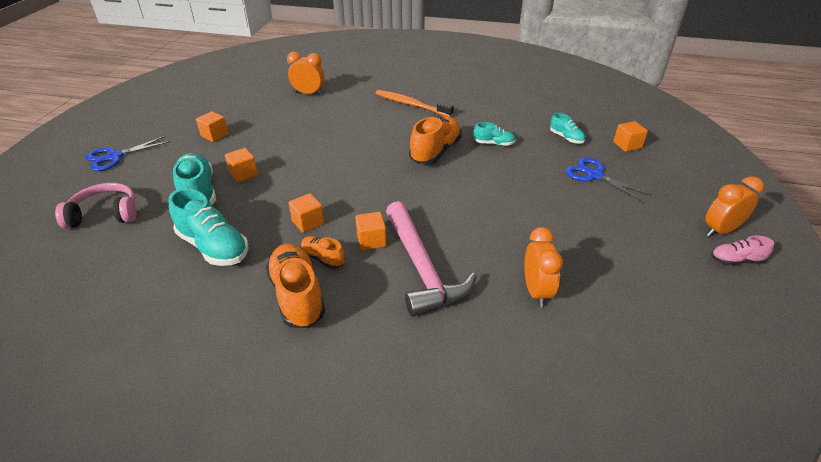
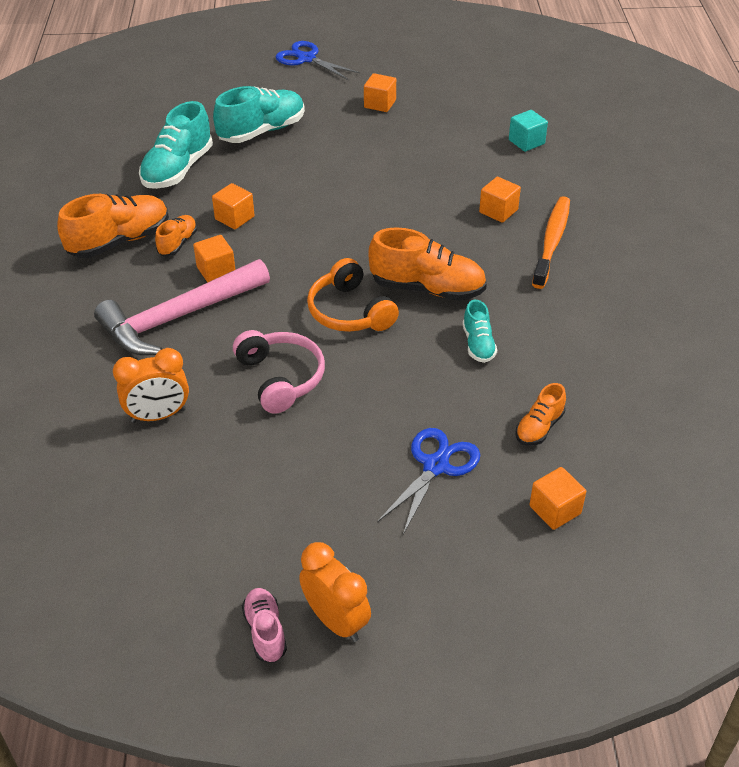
camera: 75 degrees right, 5 degrees up
(105, 214) = (209, 91): pink headphones -> pink headphones (280, 378)
(243, 174) = (308, 149): orange cube -> orange cube (498, 211)
(308, 93) = (526, 142): orange clock -> turquoise cube
(446, 184) = (350, 311): none -> orange headphones
(566, 138) = (539, 427): turquoise shoe -> orange shoe

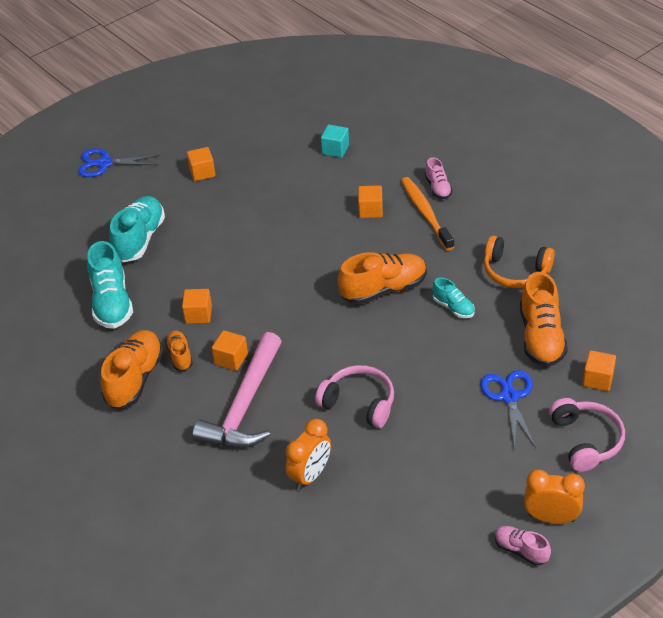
camera: 35 degrees left, 0 degrees up
(350, 311) = (352, 334): orange headphones -> orange headphones (515, 271)
(467, 565) = (586, 440): none -> pink headphones
(539, 427) = (541, 337): orange shoe -> orange shoe, size x1.86
(592, 225) = (438, 188): none -> pink shoe

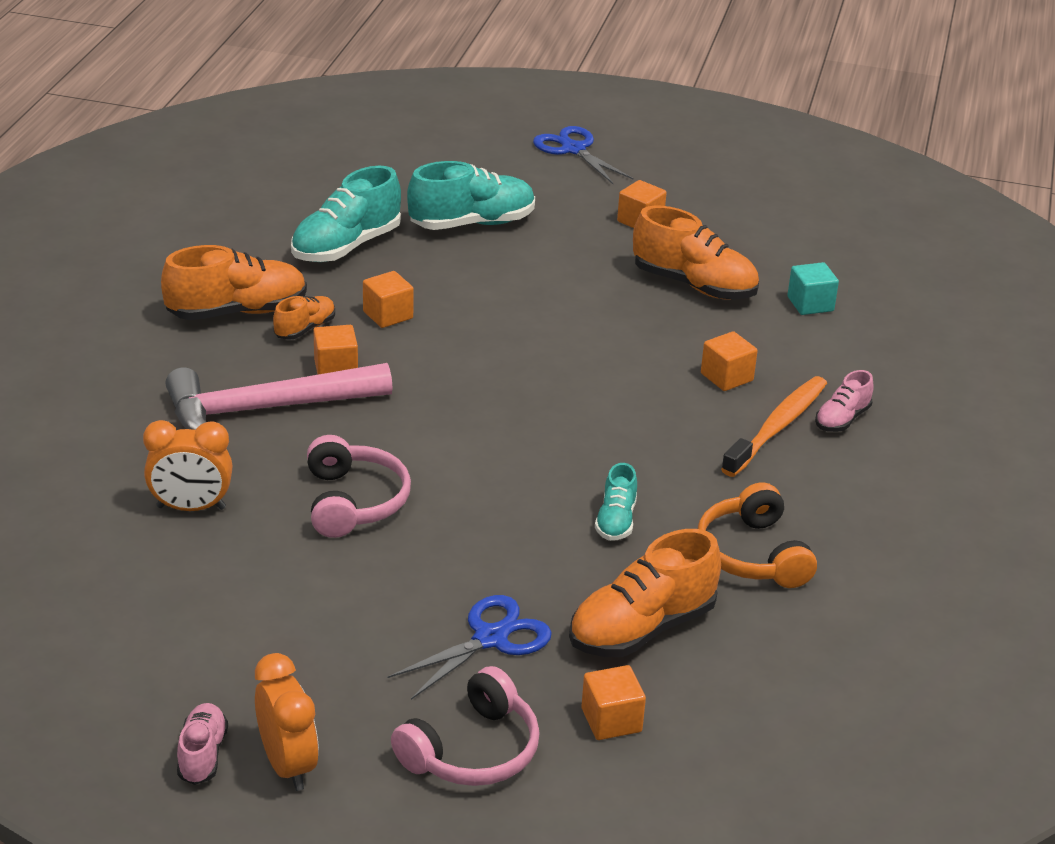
camera: 50 degrees right, 10 degrees down
(384, 289) = (586, 445): orange shoe -> orange shoe (694, 285)

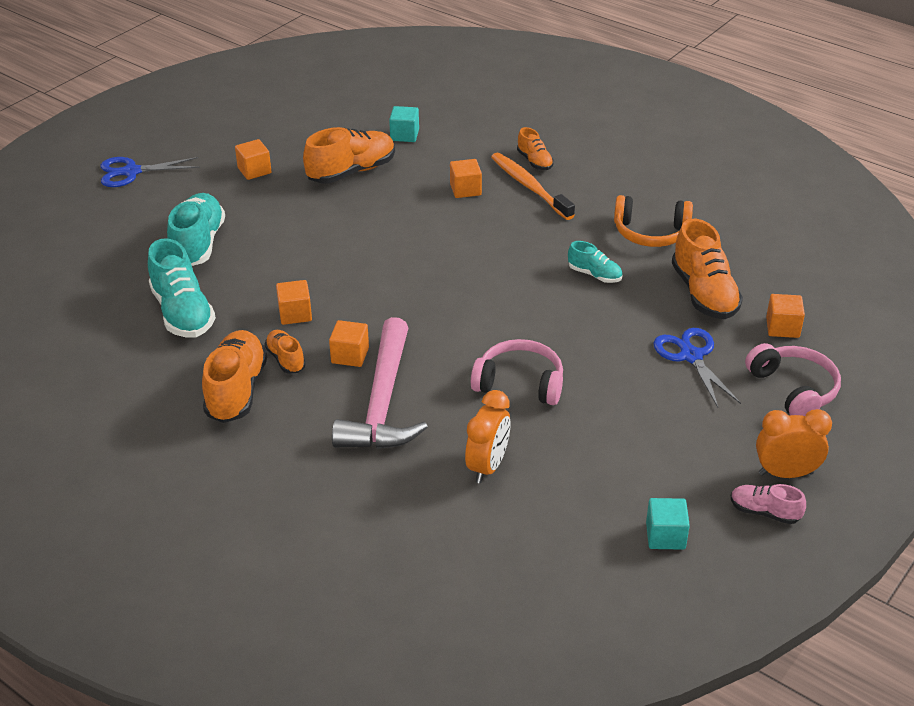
camera: 65 degrees left, 5 degrees up
(125, 671) = (665, 536): none -> turquoise cube
(842, 419) = (534, 161): pink shoe -> orange shoe

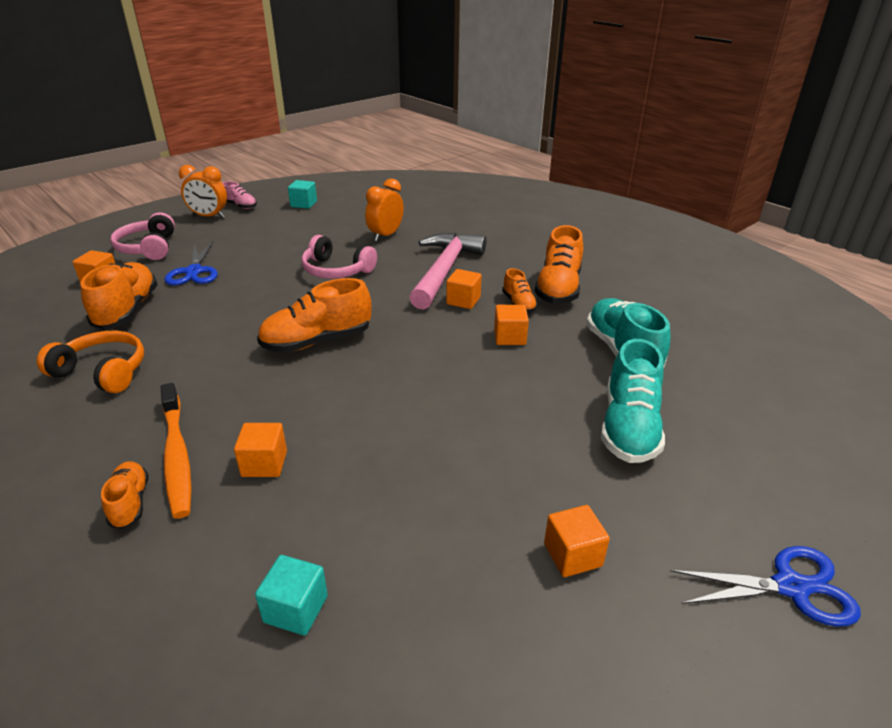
camera: 170 degrees left, 5 degrees down
(351, 172) = (414, 526): orange shoe -> orange shoe (317, 341)
(594, 275) = (206, 337): turquoise shoe -> none

